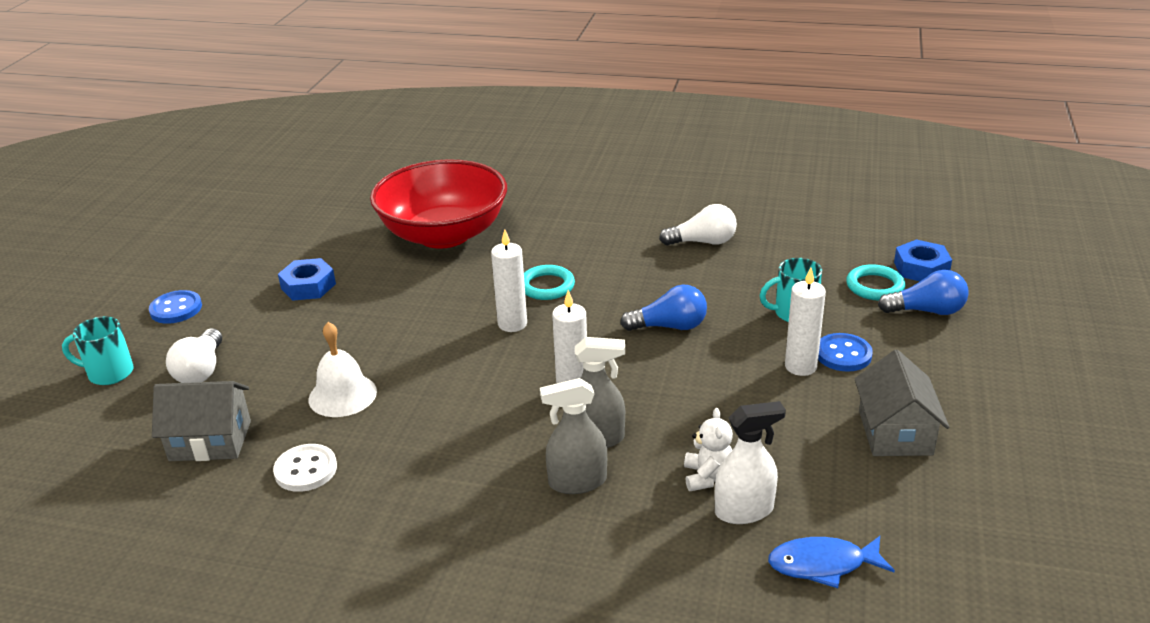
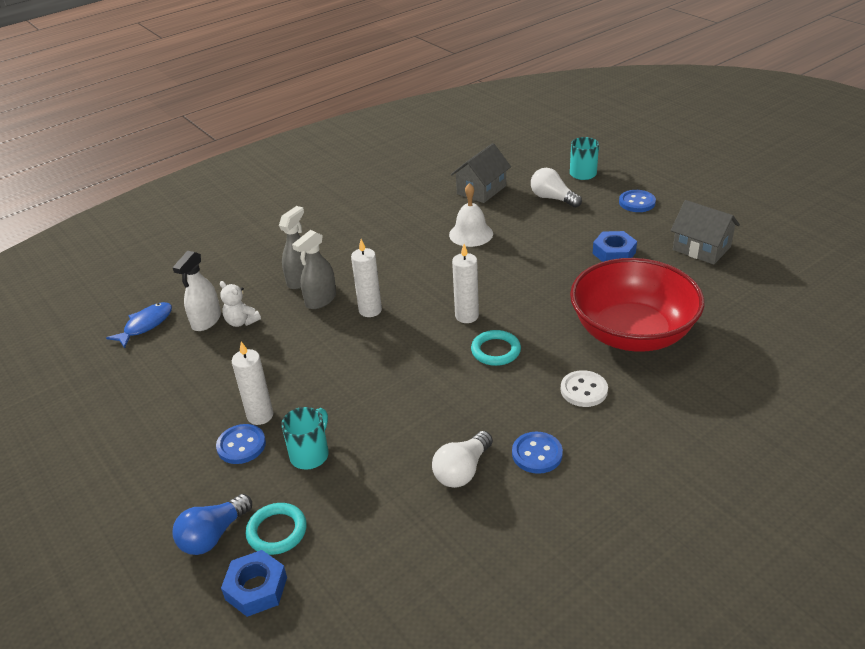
camera: 130 degrees right, 5 degrees up
(306, 470) = (422, 209): white button -> white button (584, 390)
(643, 222) = (537, 454): none -> blue button
(669, 326) = (377, 382): blue light bulb -> none
(895, 432) = (160, 413): grey house -> grey house (701, 248)

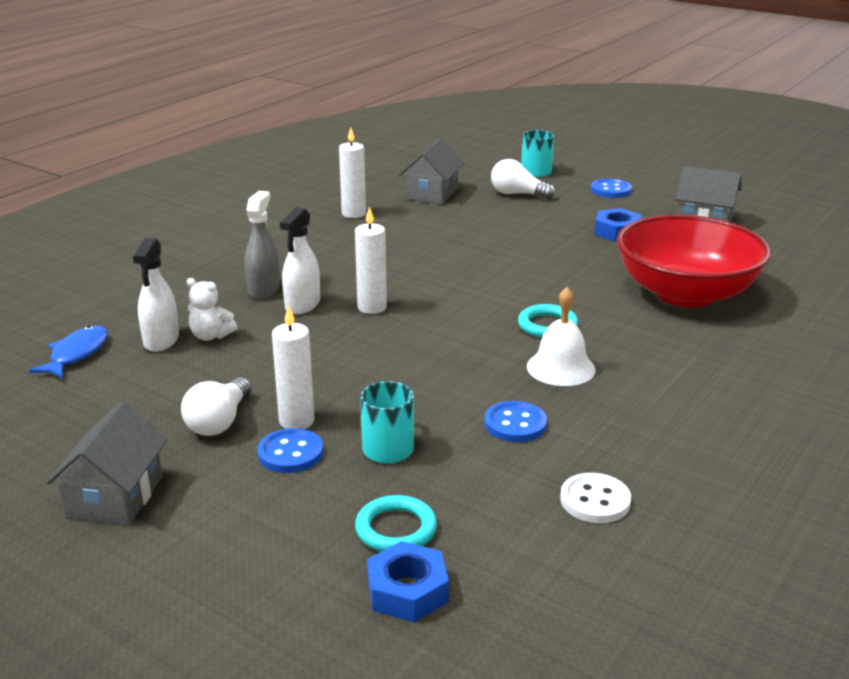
camera: 20 degrees left, 10 degrees down
(112, 461) = (115, 496): none -> grey house
(213, 535) = (312, 548): blue light bulb -> none
(320, 300) = (302, 305): grey spray bottle -> white spray bottle
(462, 470) = (586, 435): white light bulb -> white light bulb (219, 422)
(467, 316) = (492, 300): white candle -> white candle (353, 214)
(471, 234) = (446, 230): white bell -> white bell (561, 368)
(537, 454) = (660, 408): blue button -> blue button (515, 424)
(584, 390) = (670, 347): white button -> white button (595, 500)

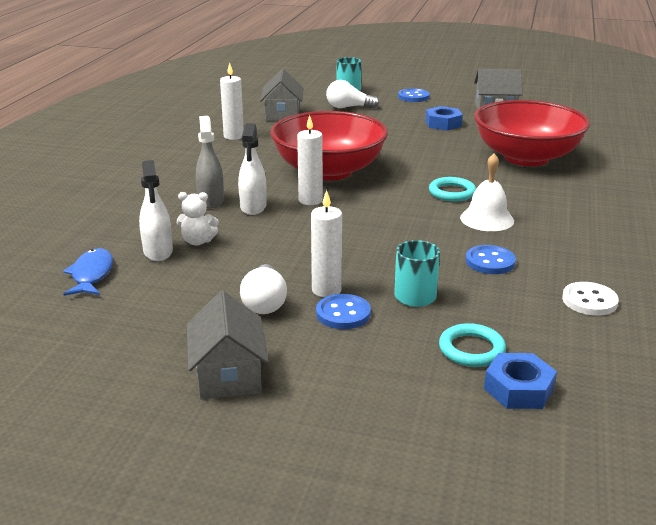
camera: 20 degrees left, 0 degrees up
(424, 274) = (329, 171): none -> red bowl

